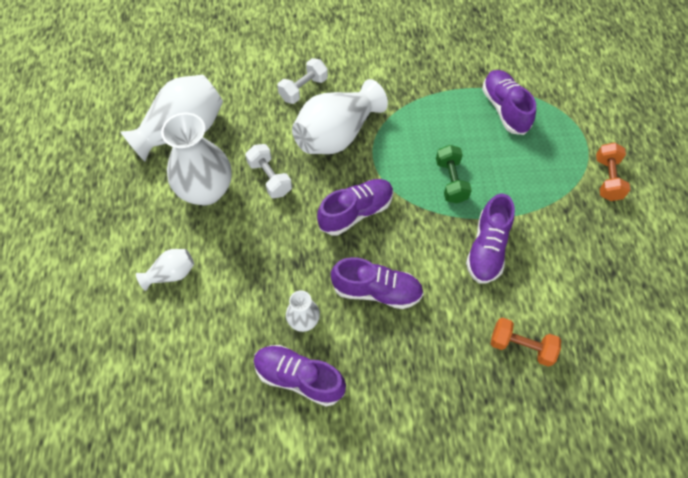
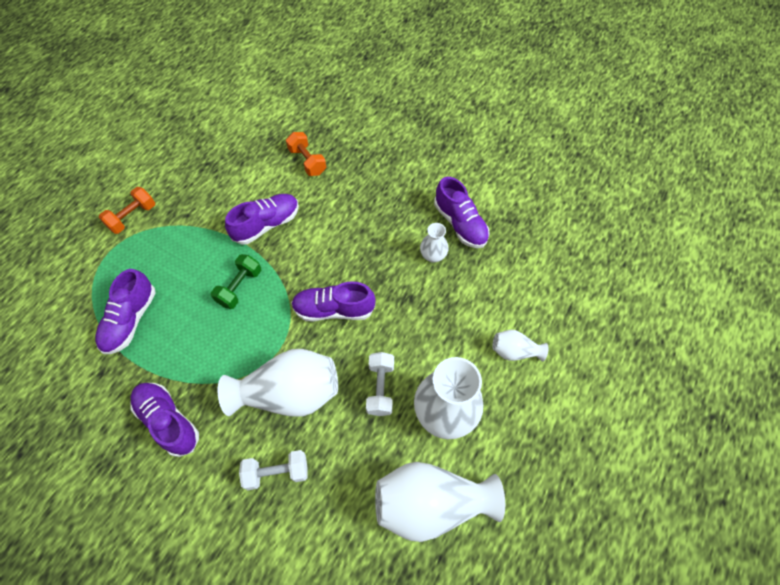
camera: 145 degrees left, 0 degrees up
(377, 291) = (367, 244): purple shoe -> purple shoe (168, 421)

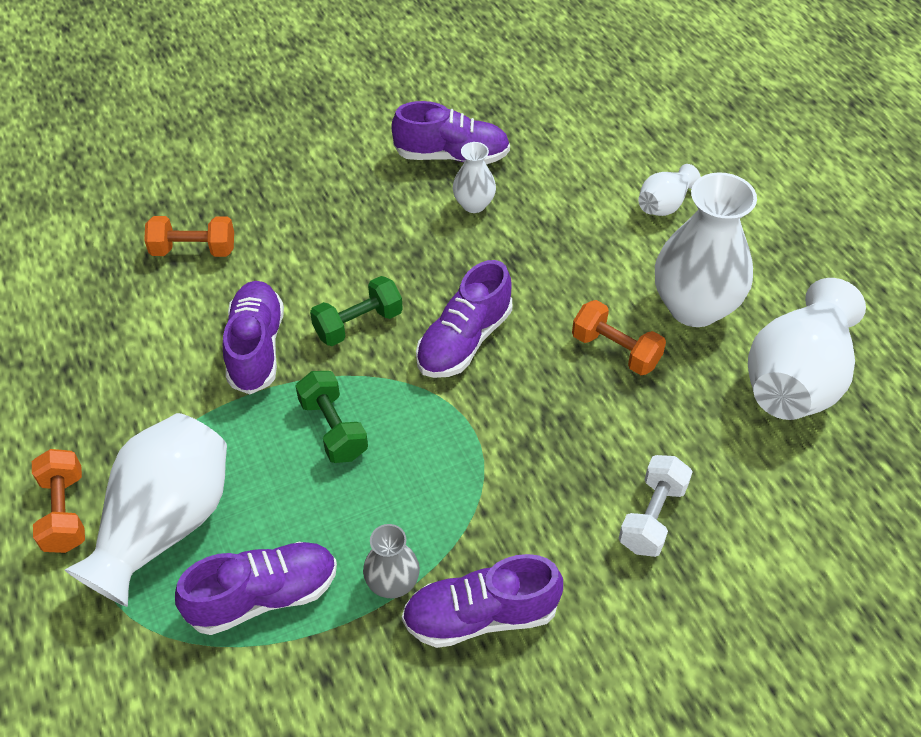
camera: 55 degrees left, 10 degrees down
(130, 320) = (264, 596): purple shoe -> purple shoe turned 75 degrees counterclockwise
(166, 369) = (392, 583): none -> grey vase
(289, 393) = (549, 449): white vase -> white vase (165, 524)
(311, 256) = (358, 324): none -> green dumbbell
(380, 388) = (615, 350): white dumbbell -> orange dumbbell

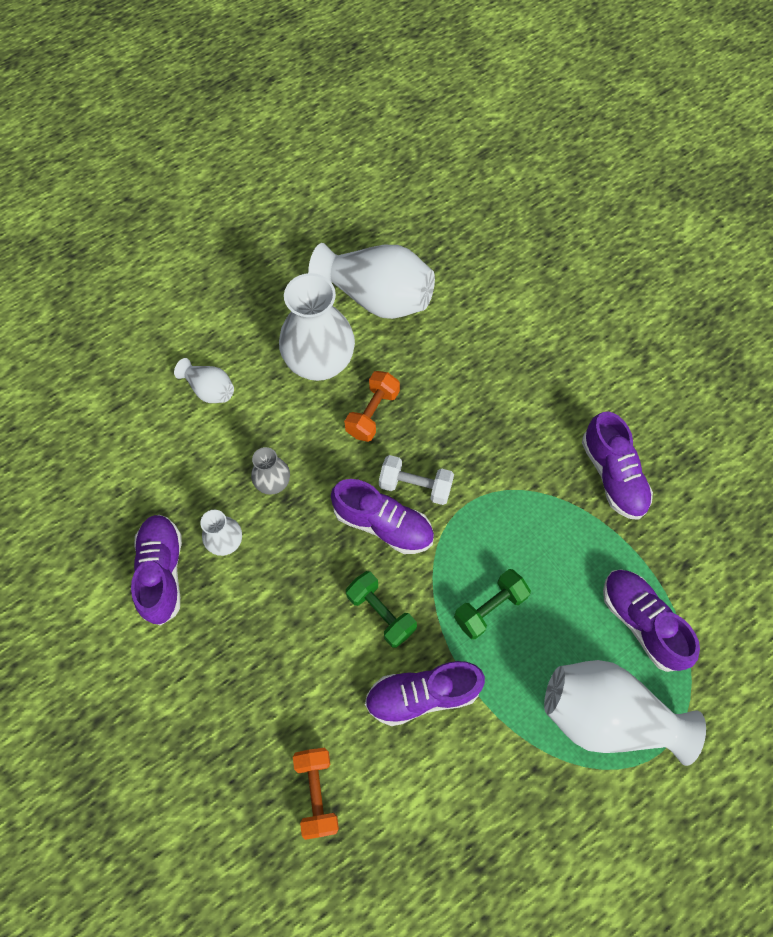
camera: 100 degrees left, 15 degrees up
(64, 512) = (618, 805): orange dumbbell -> none
(392, 583) = (606, 536): grey vase -> grey vase (273, 482)
(652, 517) = (511, 379): white dumbbell -> white dumbbell (415, 486)

